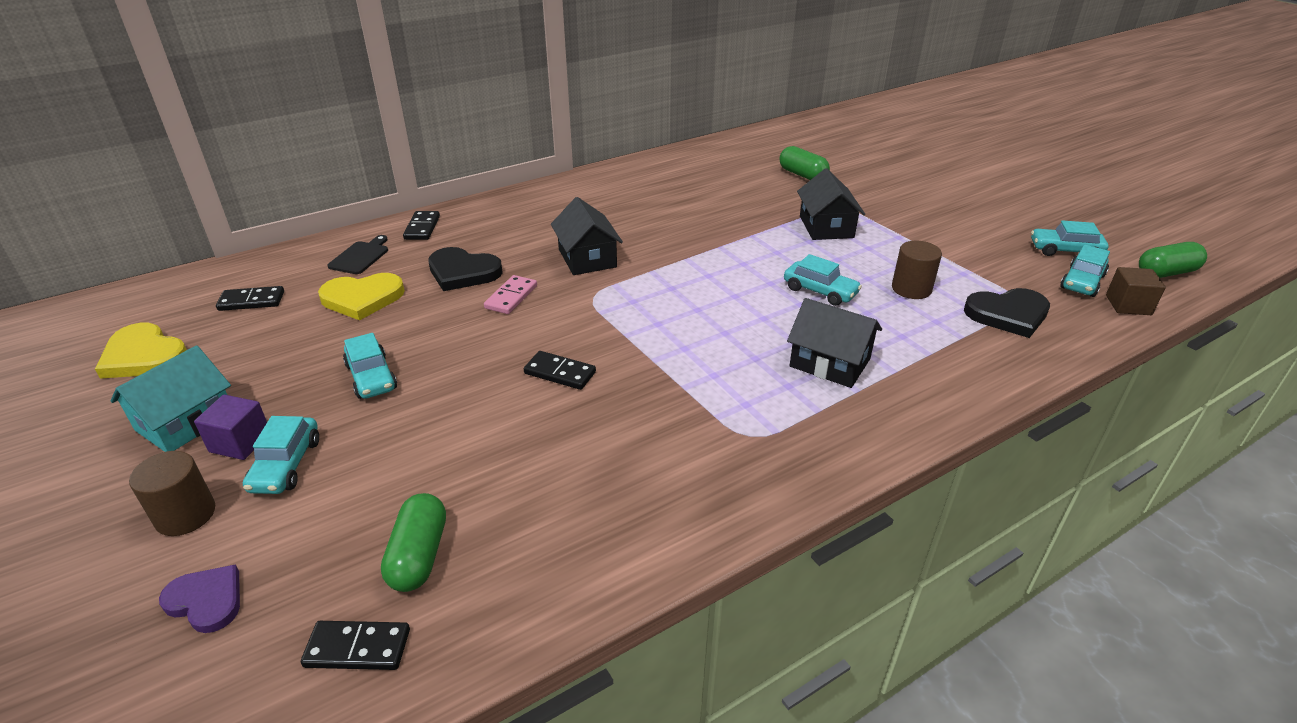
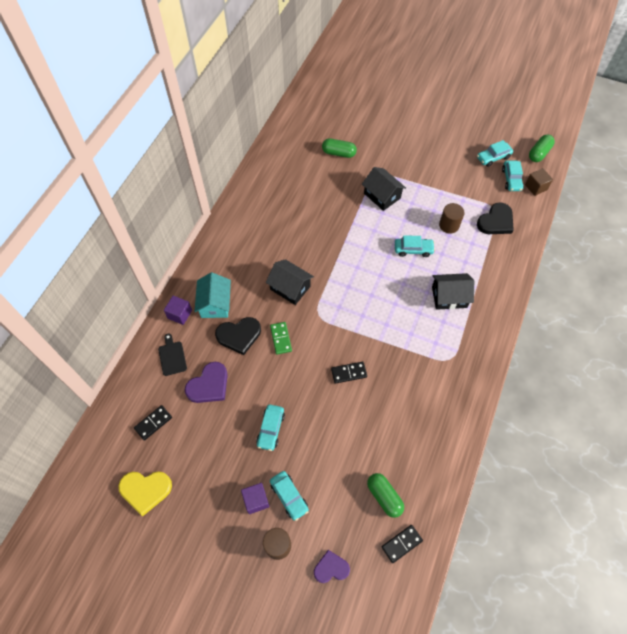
camera: 35 degrees left, 25 degrees up
(185, 422) = (218, 508): turquoise house -> turquoise house (215, 303)
(362, 298) = (209, 385): yellow heart -> purple heart
(371, 377) = (271, 429): turquoise car -> turquoise car turned 75 degrees clockwise
(422, 228) = (180, 314): black domino -> purple cube
(511, 297) = (280, 338): pink domino -> green domino

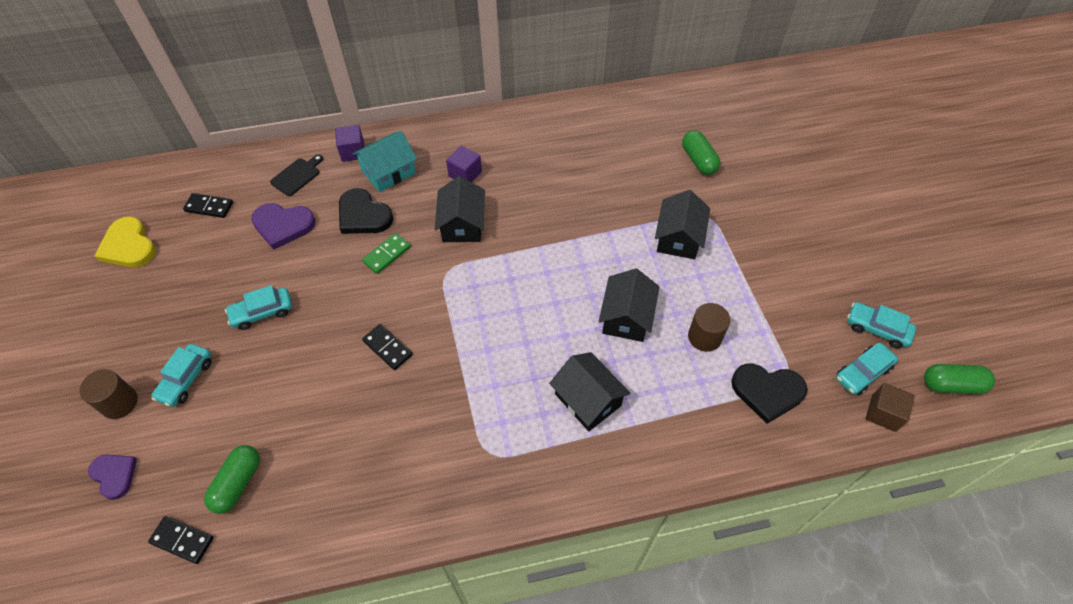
camera: 55 degrees right, 5 degrees down
(256, 500) = (165, 349): purple cube -> purple cube (465, 174)
(413, 249) = (626, 317): turquoise car -> black house

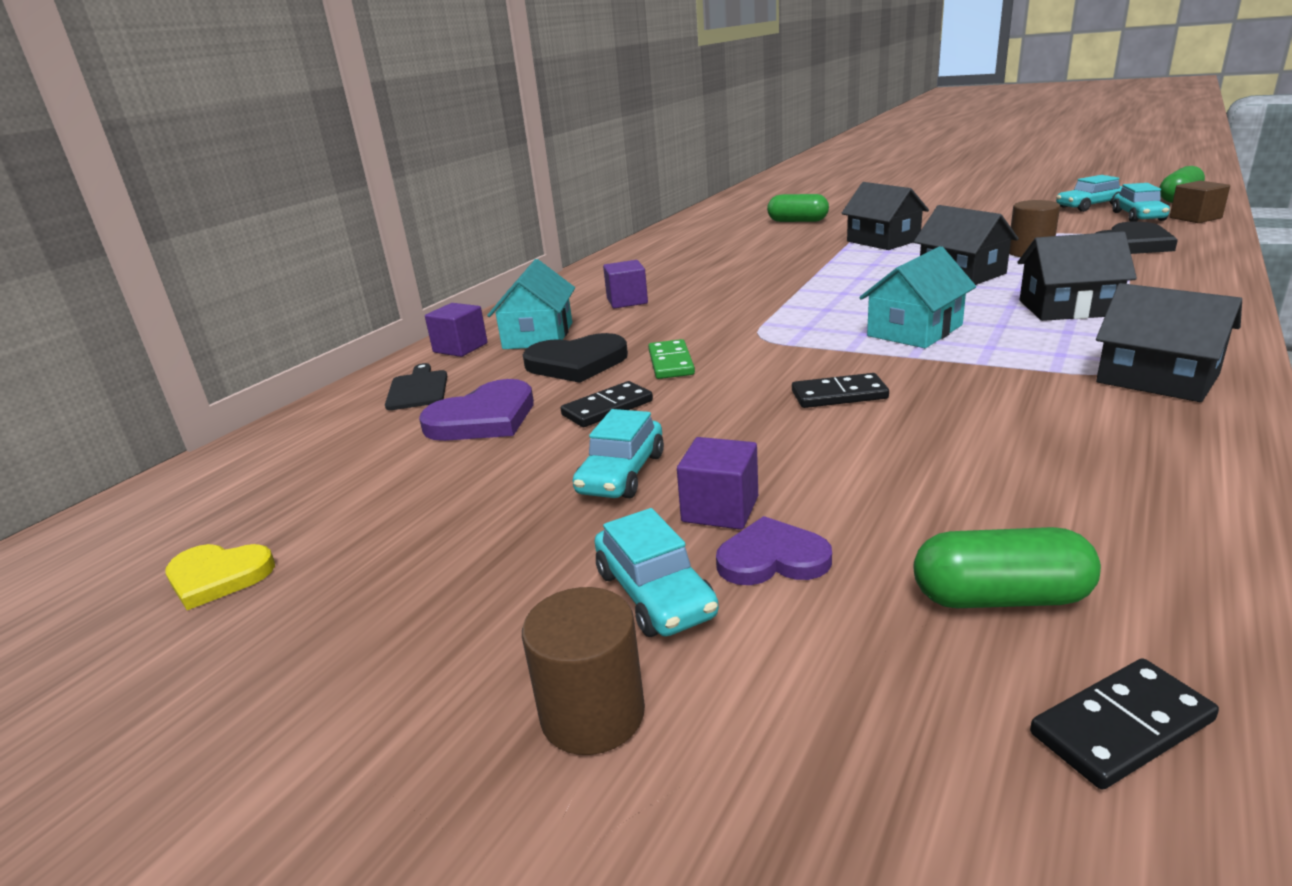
camera: 45 degrees left, 30 degrees down
(114, 475) = (811, 796): purple heart -> purple heart (772, 558)
(128, 246) = (218, 577): yellow heart -> yellow heart, size x0.66
(209, 207) = (319, 469): black domino -> black domino (607, 408)
(238, 483) = (1000, 598): green capsule -> green capsule turned 60 degrees counterclockwise
(253, 364) = (720, 509): none -> purple cube
(462, 224) = (699, 316): black house -> black house (1157, 378)
(500, 339) = (914, 330): none -> turquoise house

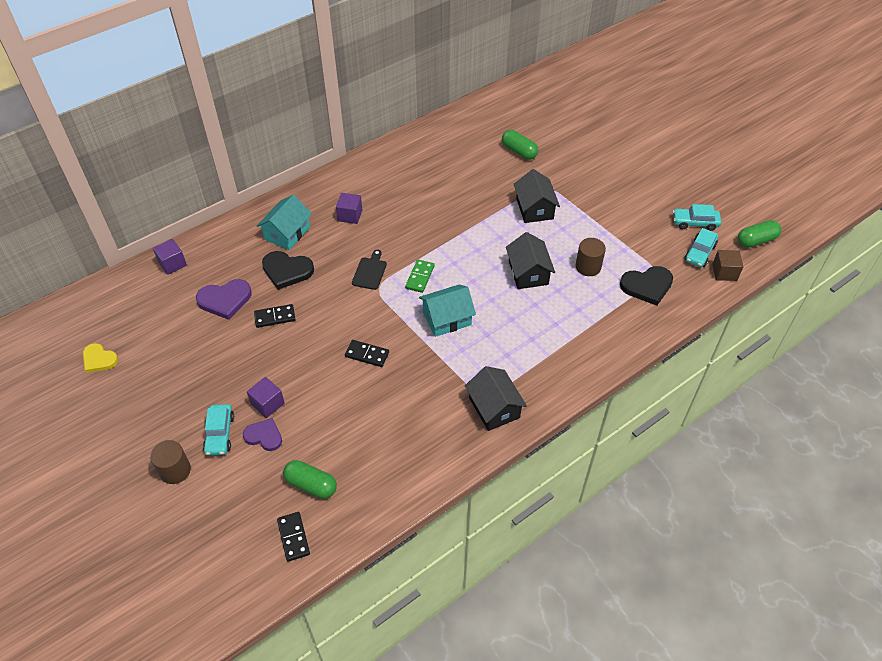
camera: 20 degrees right, 25 degrees up
(418, 389) = (211, 260): black cutting board -> black cutting board (370, 272)
(460, 348) = (247, 227): purple cube -> purple cube (172, 264)
(622, 474) = (250, 366): turquoise car -> none
(670, 363) = (324, 292): green domino -> green domino (420, 277)
(1067, 308) = (532, 334): black house -> none
(1121, 727) = (293, 537): black domino -> black domino turned 75 degrees clockwise

